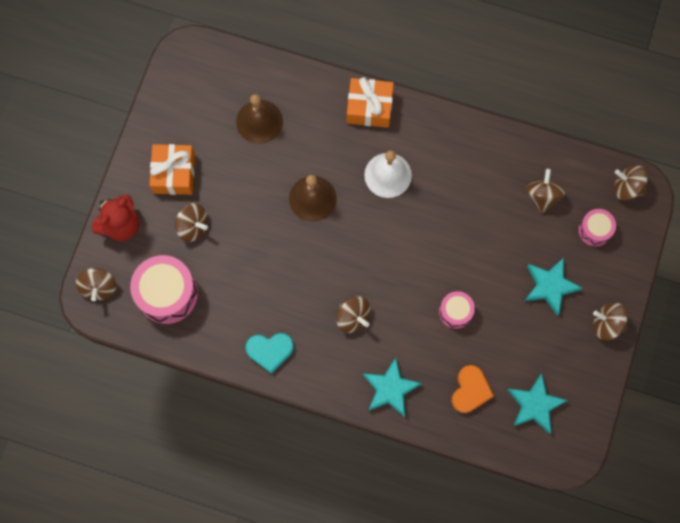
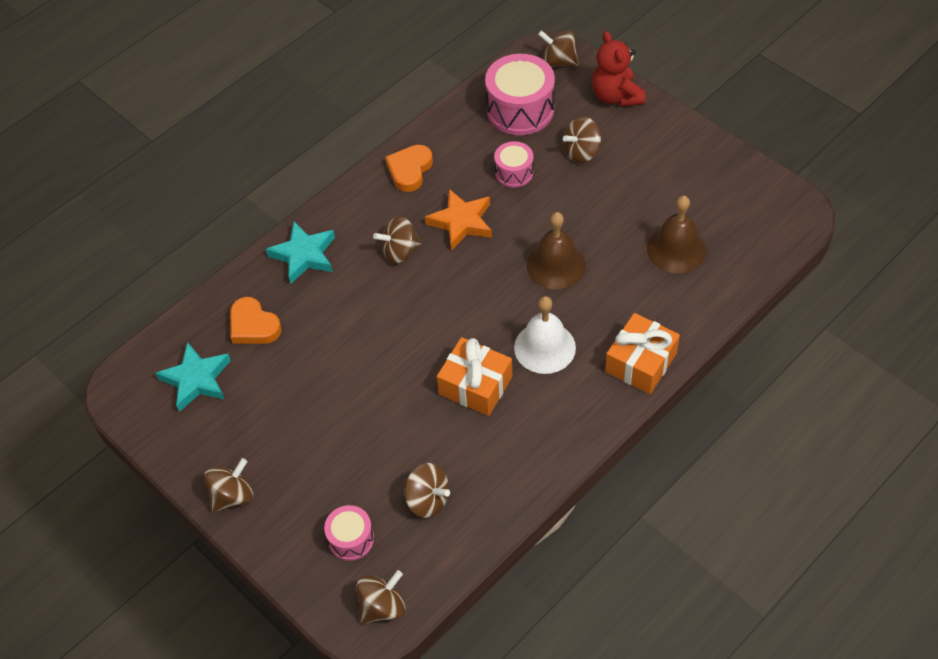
camera: 120 degrees right, 20 degrees down
(174, 173) = (651, 155): orange gift -> orange gift (475, 385)
(270, 351) = (409, 170): turquoise heart -> orange heart
(304, 285) = (461, 222): none -> orange star
(455, 312) = (345, 347): pink drum -> pink drum (514, 172)
(550, 286) = (314, 456): turquoise star -> none

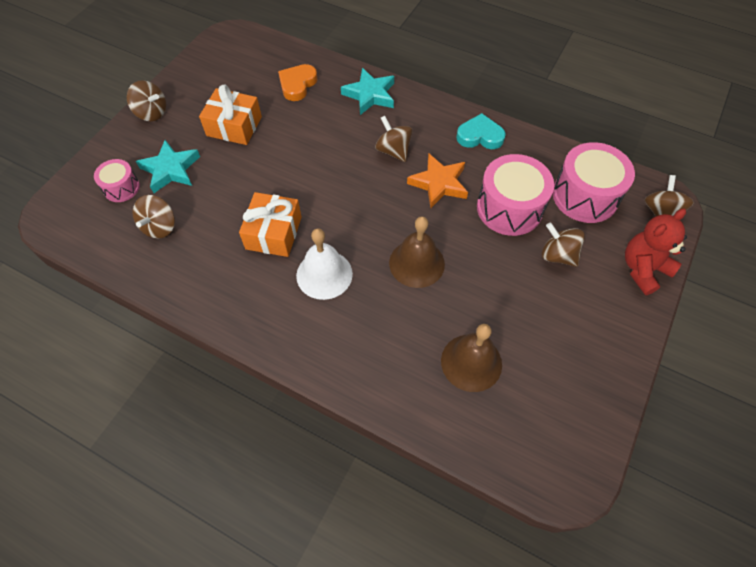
camera: 70 degrees right, 5 degrees up
(196, 379) = (244, 68): turquoise star -> turquoise star (170, 170)
(382, 606) = (65, 221): brown spinning top -> none
(409, 170) = (480, 136): orange heart -> turquoise heart
(514, 172) = (509, 208): pink drum -> pink drum, size x1.82
(640, 362) = (326, 356): orange gift -> orange gift (234, 126)

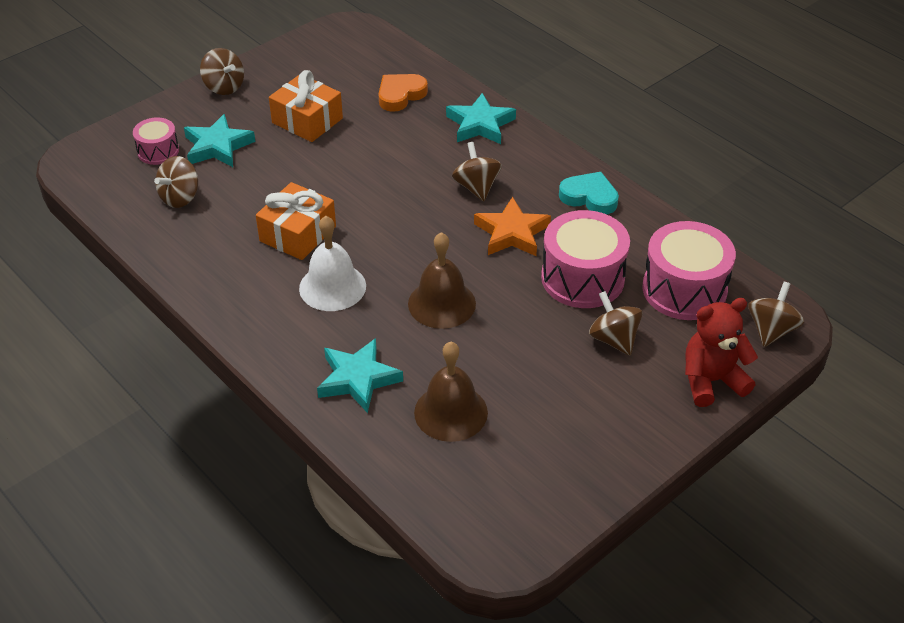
camera: 20 degrees right, 15 degrees down
(384, 355) = (358, 379): none -> turquoise star

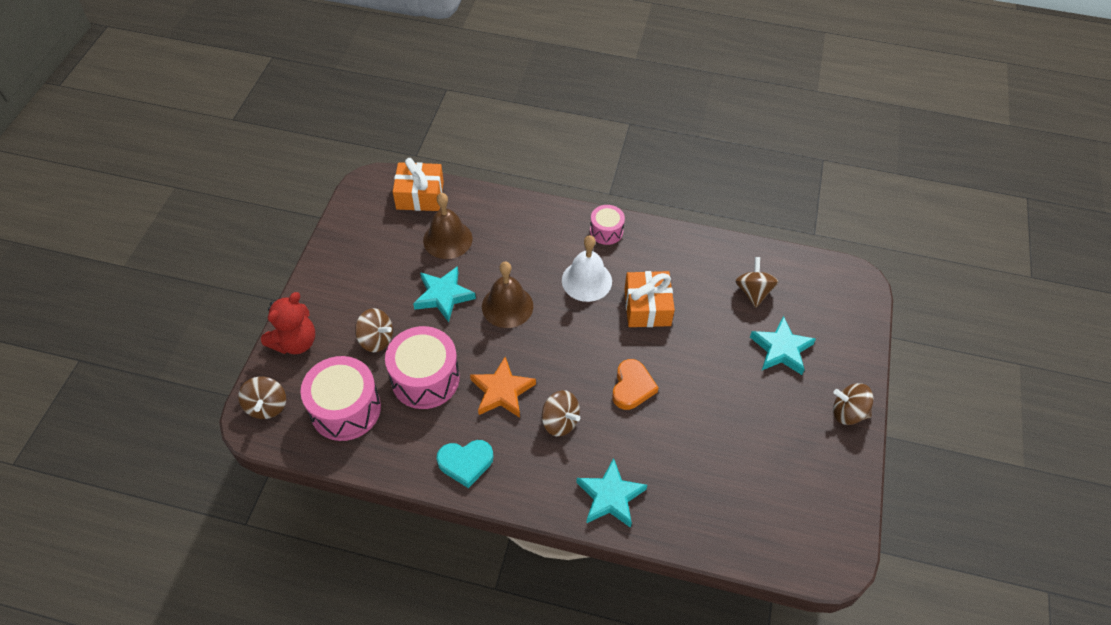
camera: 145 degrees right, 10 degrees up
(158, 151) = (815, 321): pink drum -> pink drum (606, 231)
(307, 120) = (747, 415): orange gift -> orange gift (420, 195)
(358, 379) = (517, 231): turquoise star -> turquoise star (443, 296)
(400, 95) = (705, 493): orange heart -> orange heart (632, 387)

